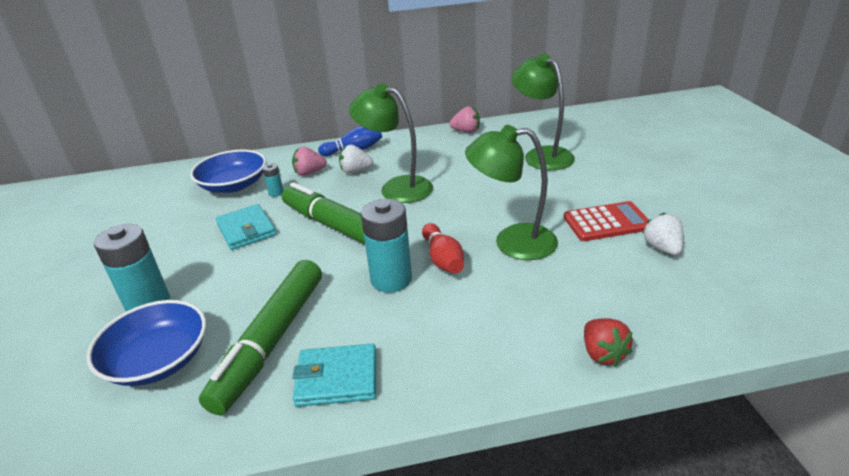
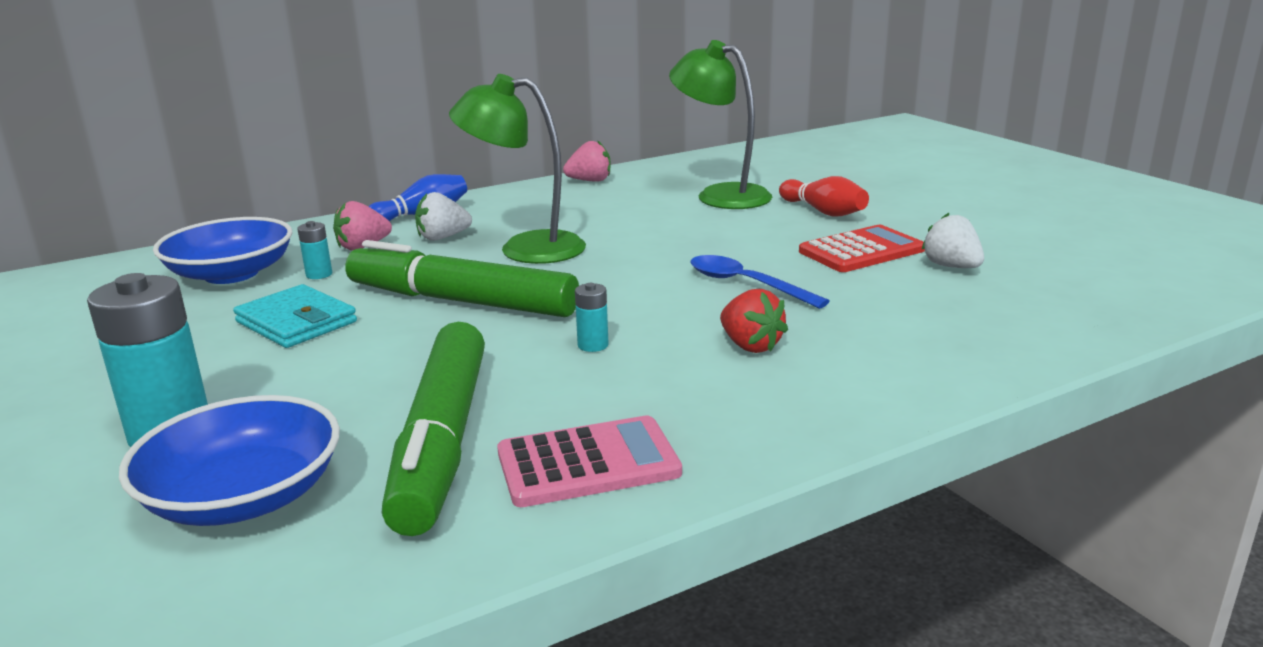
camera: 20 degrees left, 10 degrees down
(337, 378) = (588, 463): turquoise wallet -> pink calculator
(391, 279) = (593, 345): turquoise battery -> turquoise battery, size x0.46
(443, 259) = (657, 314): red bowling pin -> red bowling pin (823, 211)
(512, 242) = (746, 284): green lamp -> blue spoon
(602, 354) = (954, 375): red strawberry -> red strawberry (750, 346)

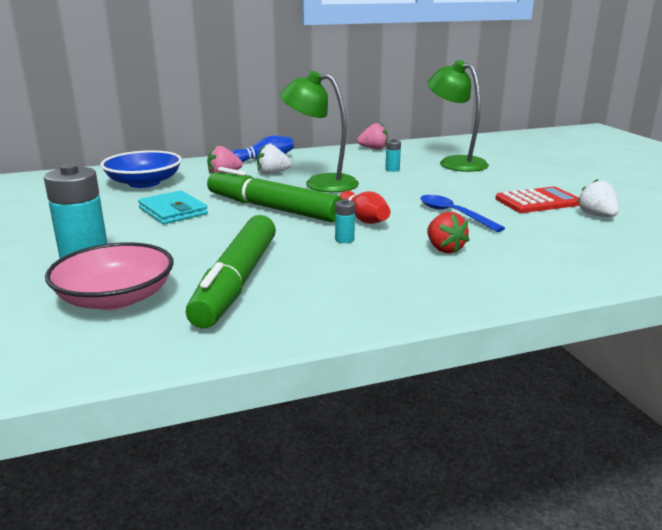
camera: 10 degrees right, 0 degrees up
(244, 496) = (116, 298): blue bowl -> pink bowl
(319, 274) = (194, 187): turquoise battery -> turquoise battery (392, 169)
(588, 463) = (320, 303): pink calculator -> none
(823, 211) = (520, 177): red bowling pin -> red bowling pin (363, 218)

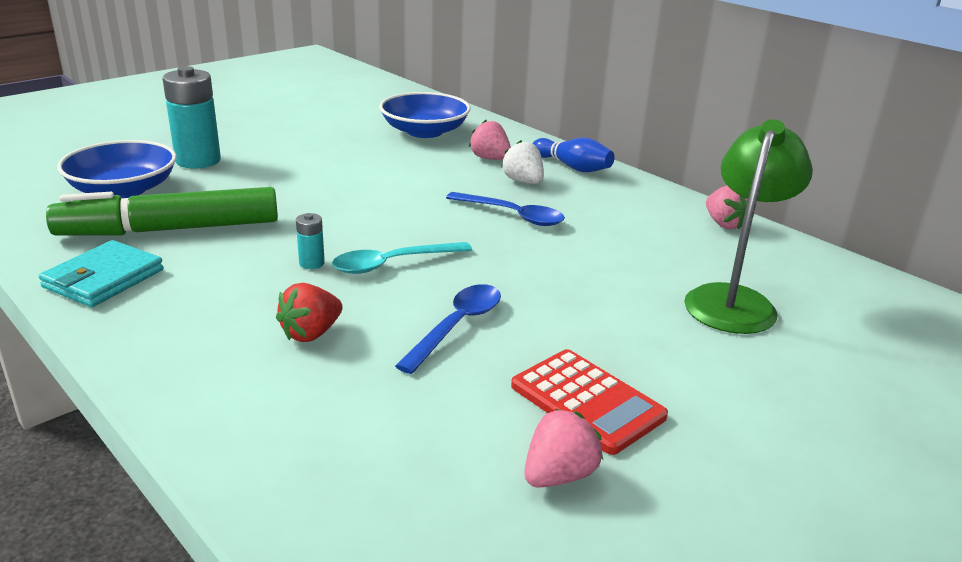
camera: 65 degrees right, 5 degrees up
(116, 298) = (123, 190): pink bowl -> blue bowl
(173, 211) = (347, 162): turquoise wallet -> turquoise wallet (104, 279)
(272, 208) = (390, 206): green marker -> none
(320, 183) = (512, 215): green lamp -> blue spoon
(363, 218) = (393, 263): red bowling pin -> turquoise spoon
(392, 169) = (629, 253): turquoise battery -> none
(596, 216) = (559, 475): white strawberry -> pink strawberry

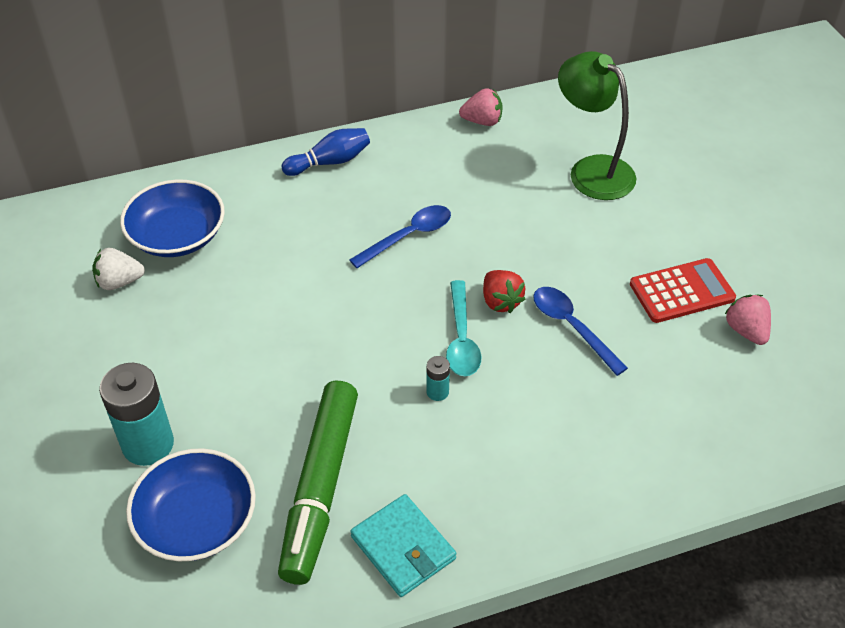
camera: 65 degrees left, 20 degrees up
(311, 333) = (551, 415): red strawberry -> red strawberry (500, 301)
(490, 159) = (279, 210): pink strawberry -> none
(523, 182) = (344, 205): white strawberry -> white strawberry (119, 282)

